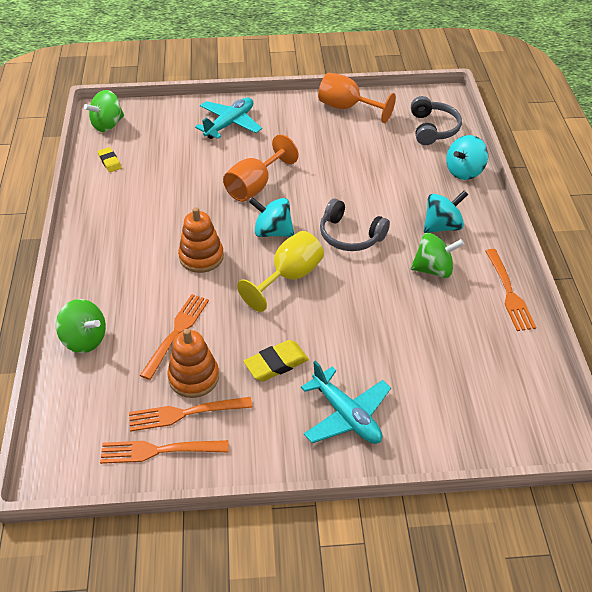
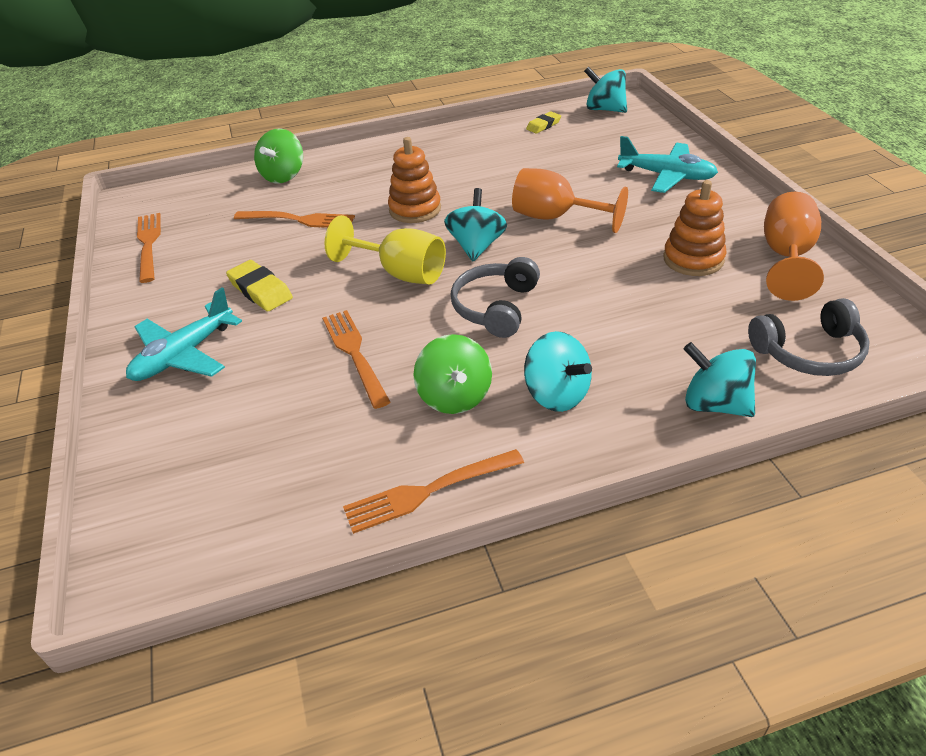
camera: 80 degrees right, 5 degrees down
(108, 125) = (605, 109): green spinning top -> turquoise spinning top
(185, 413) = (192, 248): orange fork -> orange fork (354, 354)
(194, 377) = (239, 243): orange stacking toy -> orange stacking toy (693, 259)

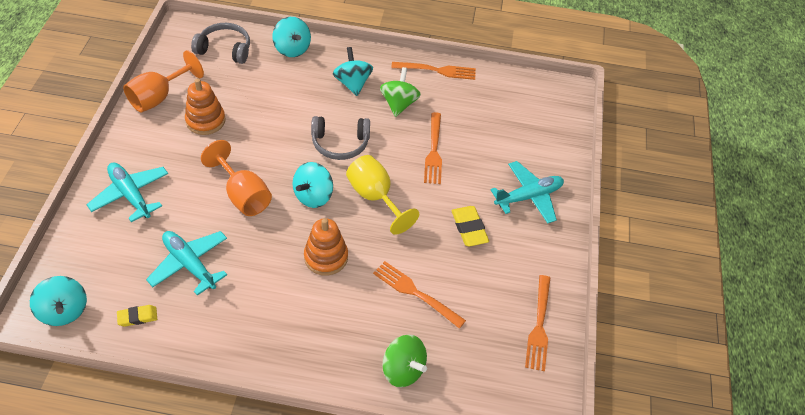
camera: 160 degrees left, 10 degrees up
(283, 176) = (403, 370): green spinning top -> green spinning top turned 90 degrees clockwise
(496, 307) = (340, 143): grey headphones -> grey headphones turned 45 degrees clockwise
(542, 161) = (190, 264): none -> turquoise plane

